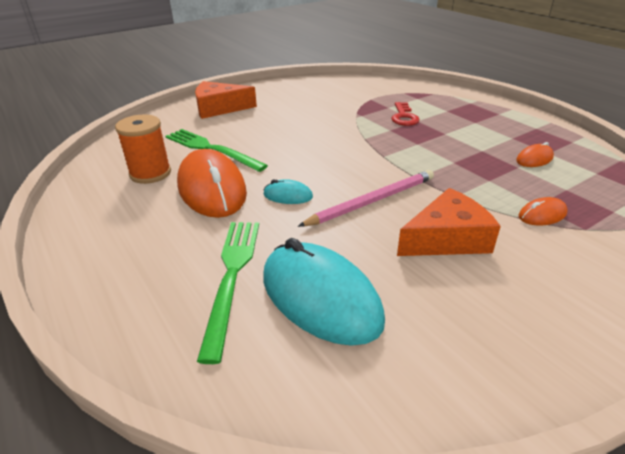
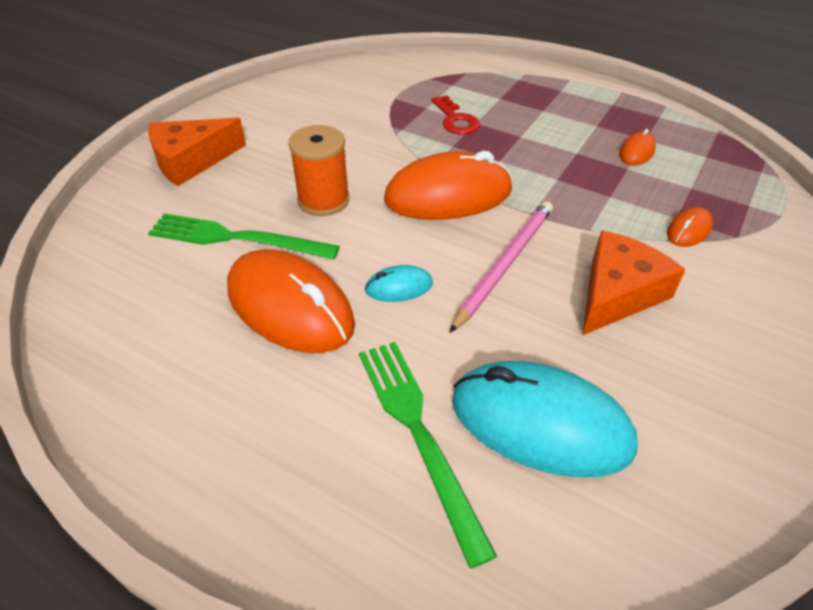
camera: 25 degrees left, 10 degrees up
(150, 173) = (177, 306): orange spool -> orange spool (323, 200)
(364, 155) = (448, 195): none -> orange mouse

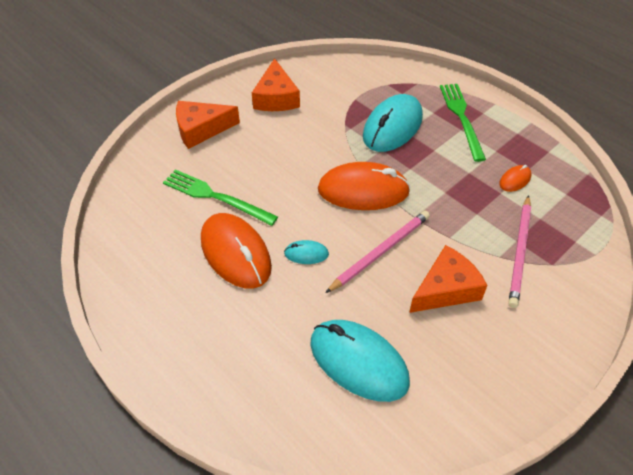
camera: 15 degrees right, 5 degrees up
(288, 111) = (276, 97): none -> orange cheese
(323, 200) = (278, 178): orange spool -> none
(418, 433) = (285, 351): green fork -> green fork (461, 118)
(456, 120) = (392, 127): red key -> turquoise mouse
(688, 230) = (519, 252): orange mouse -> pink pencil

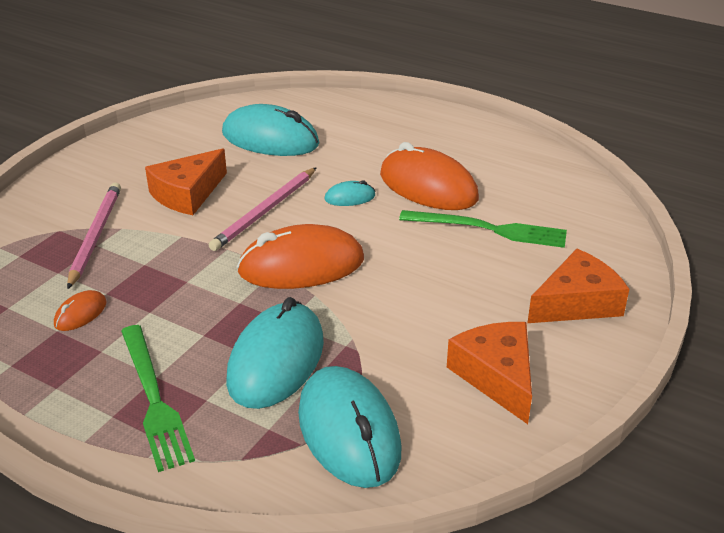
camera: 165 degrees right, 15 degrees down
(363, 86) = (349, 431): none -> turquoise mouse

